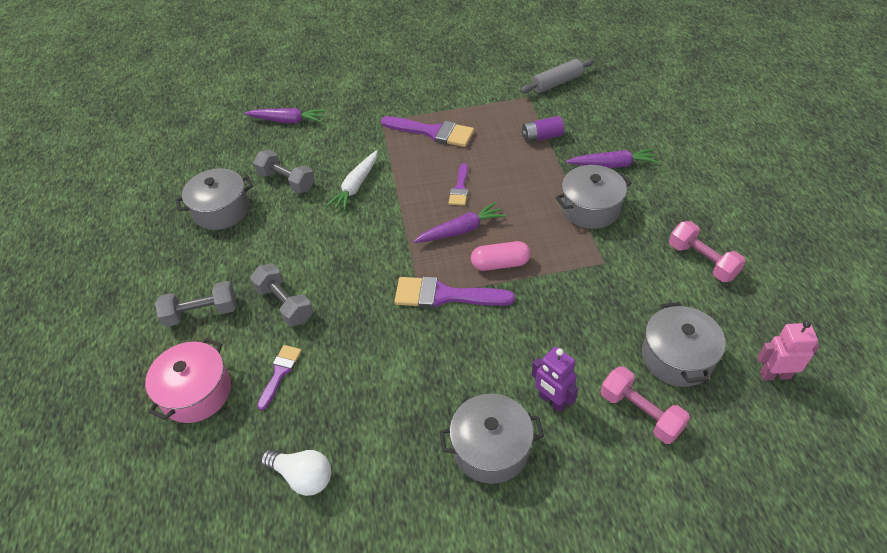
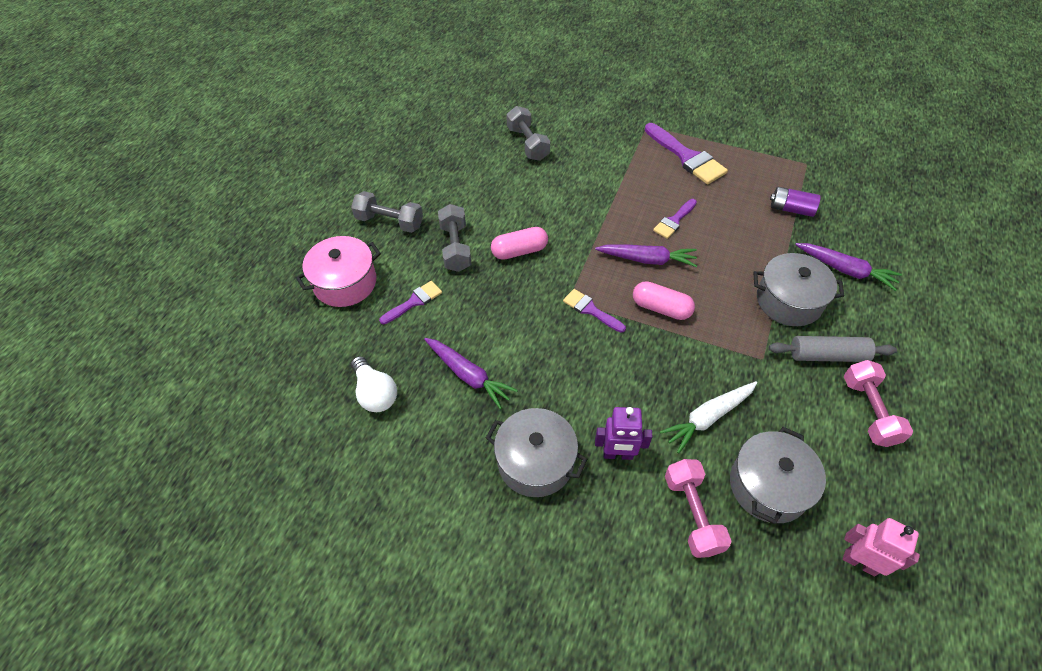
camera: 30 degrees right, 5 degrees up
(221, 210) = (460, 144): grey pot -> none
(287, 121) = (564, 90): purple carrot -> purple carrot (468, 375)
(347, 277) = (519, 251): none -> pink capsule
(356, 186) = (582, 175): white carrot -> white carrot (708, 417)
(444, 295) = (590, 310): purple brush -> purple brush, size x0.58
(552, 401) = (618, 454): purple robot -> purple robot turned 75 degrees counterclockwise
(556, 83) = (847, 162): grey rolling pin -> grey rolling pin (827, 355)

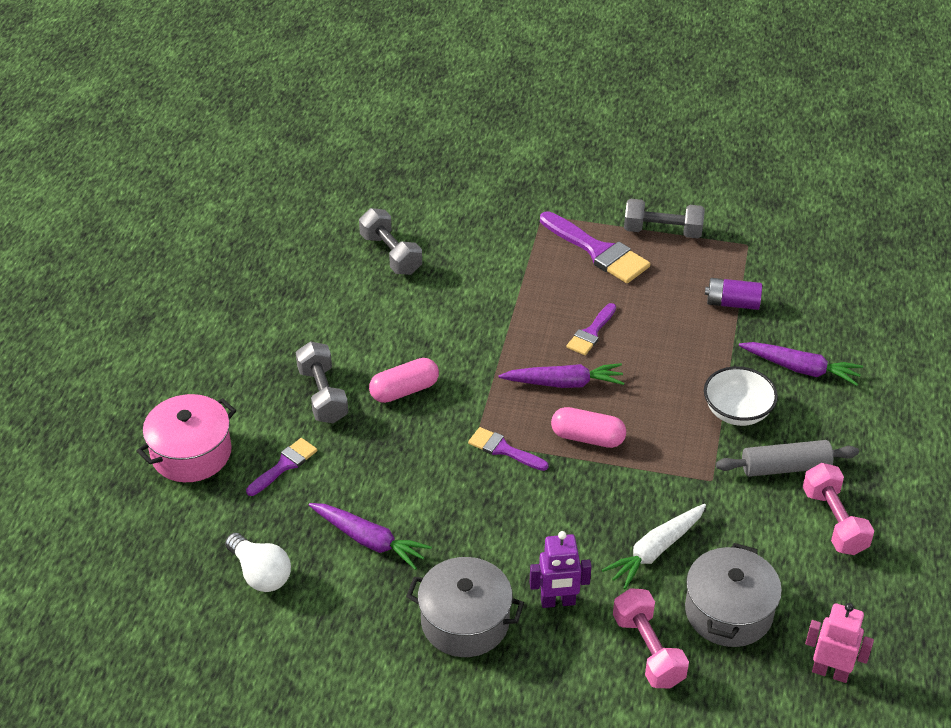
camera: 10 degrees left, 10 degrees down
(389, 222) = (231, 373): grey dumbbell -> grey dumbbell (662, 231)
(788, 301) = (737, 412): grey pot -> white bowl

